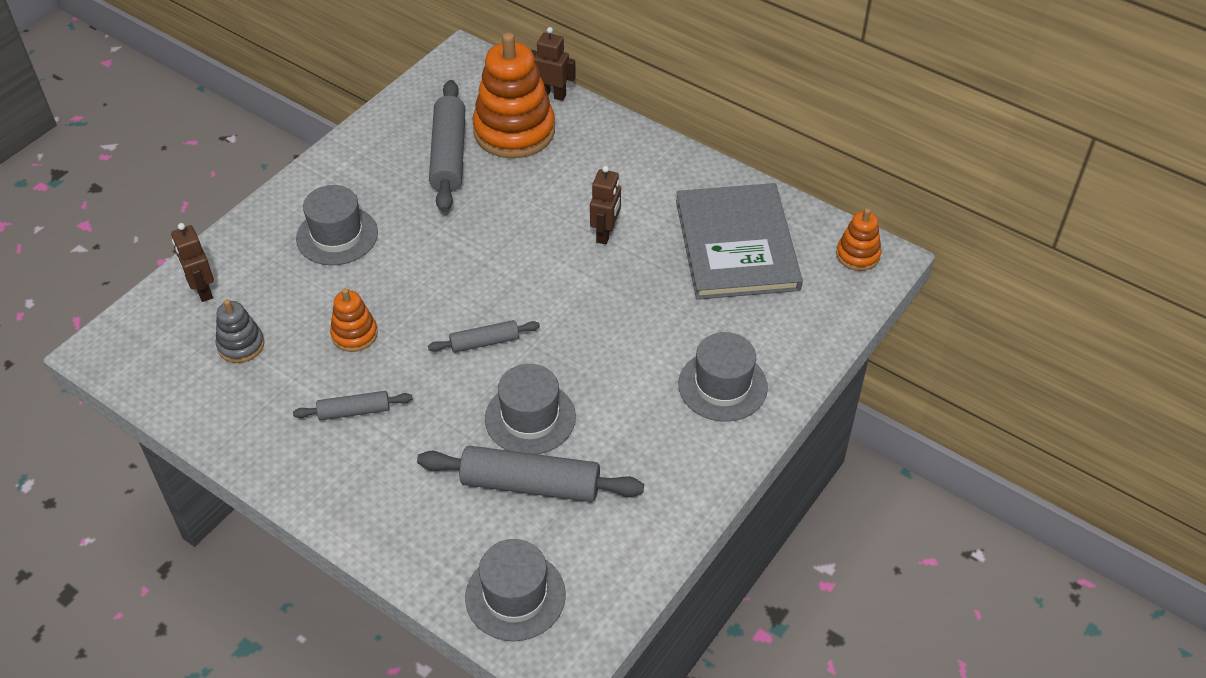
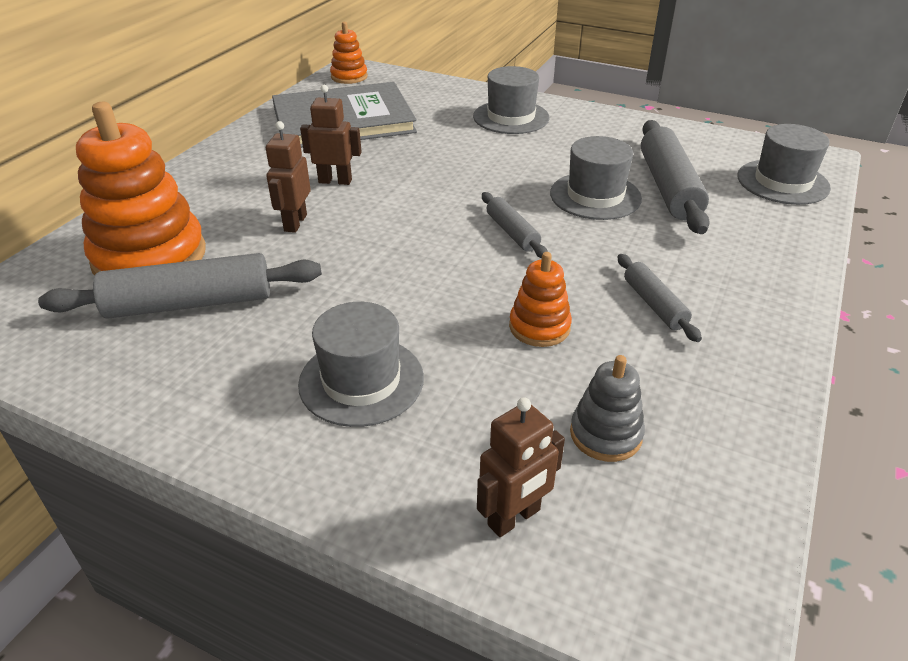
camera: 100 degrees left, 10 degrees down
(552, 95) = (81, 237): brown robot -> brown robot (295, 223)

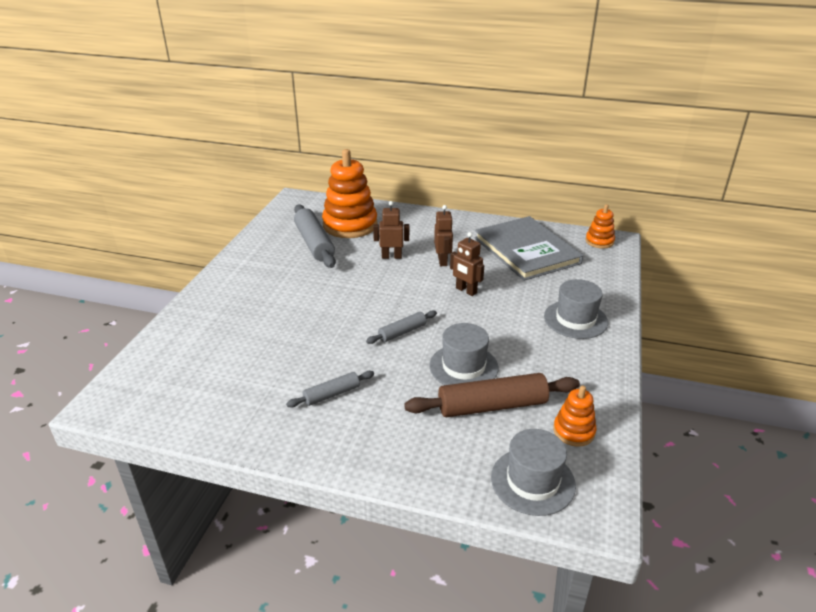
camera: 80 degrees right, 5 degrees down
(361, 381) = (260, 297): grey hat -> none
(514, 518) = (171, 349): brown robot -> brown robot (466, 291)
(539, 327) = (305, 349): orange stacking toy -> orange stacking toy (573, 431)
(605, 434) = (219, 375): grey stacking toy -> none
(669, 187) = (492, 406): grey rolling pin -> brown rolling pin

